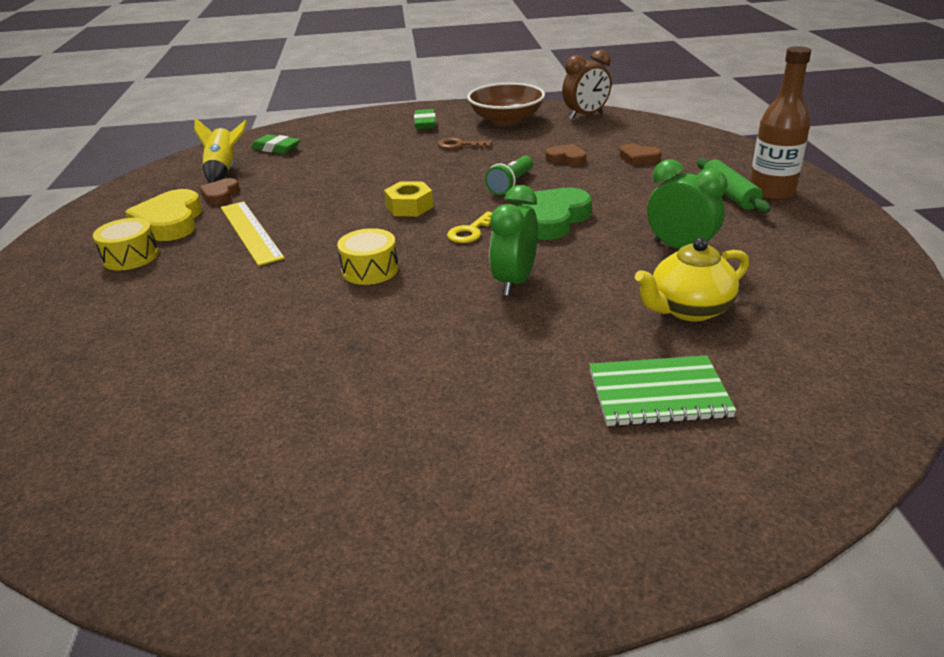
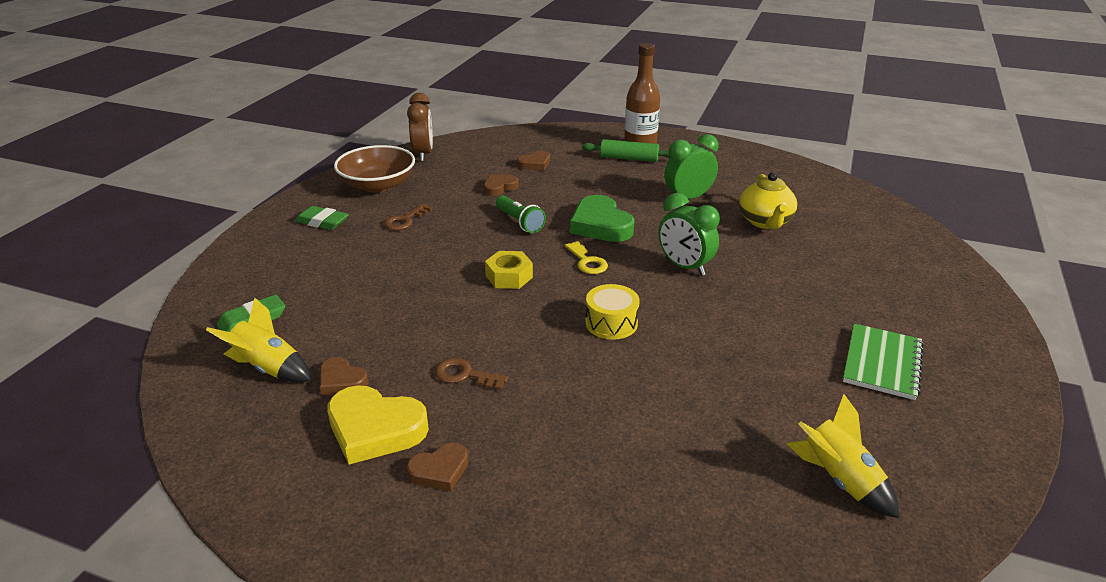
camera: 65 degrees left, 0 degrees up
(131, 257) = (440, 471): yellow drum -> brown heart
(168, 457) = (839, 479): none -> yellow rocket
(250, 232) = (465, 375): yellow ruler -> brown key
(658, 394) = (849, 261): green notebook -> green notebook (882, 363)

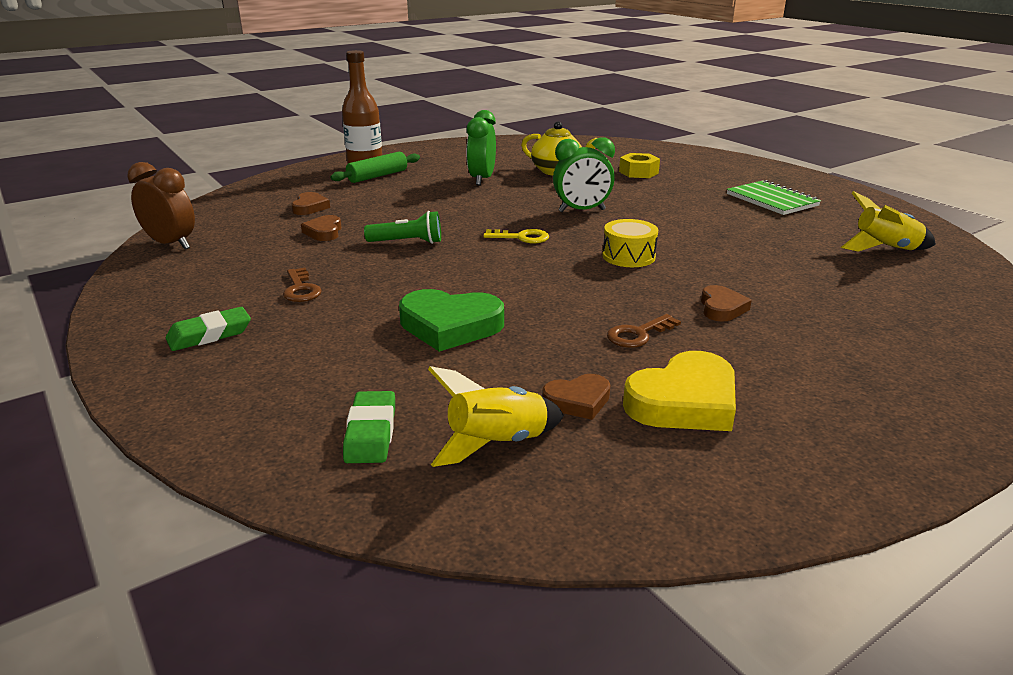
camera: 55 degrees left, 5 degrees down
(378, 185) = (188, 283): brown bowl -> none
(440, 471) = (777, 384): brown heart -> brown heart (721, 308)
(509, 277) = (497, 272): yellow nut -> yellow nut (638, 172)
(600, 225) = (470, 216): green heart -> green heart (450, 326)

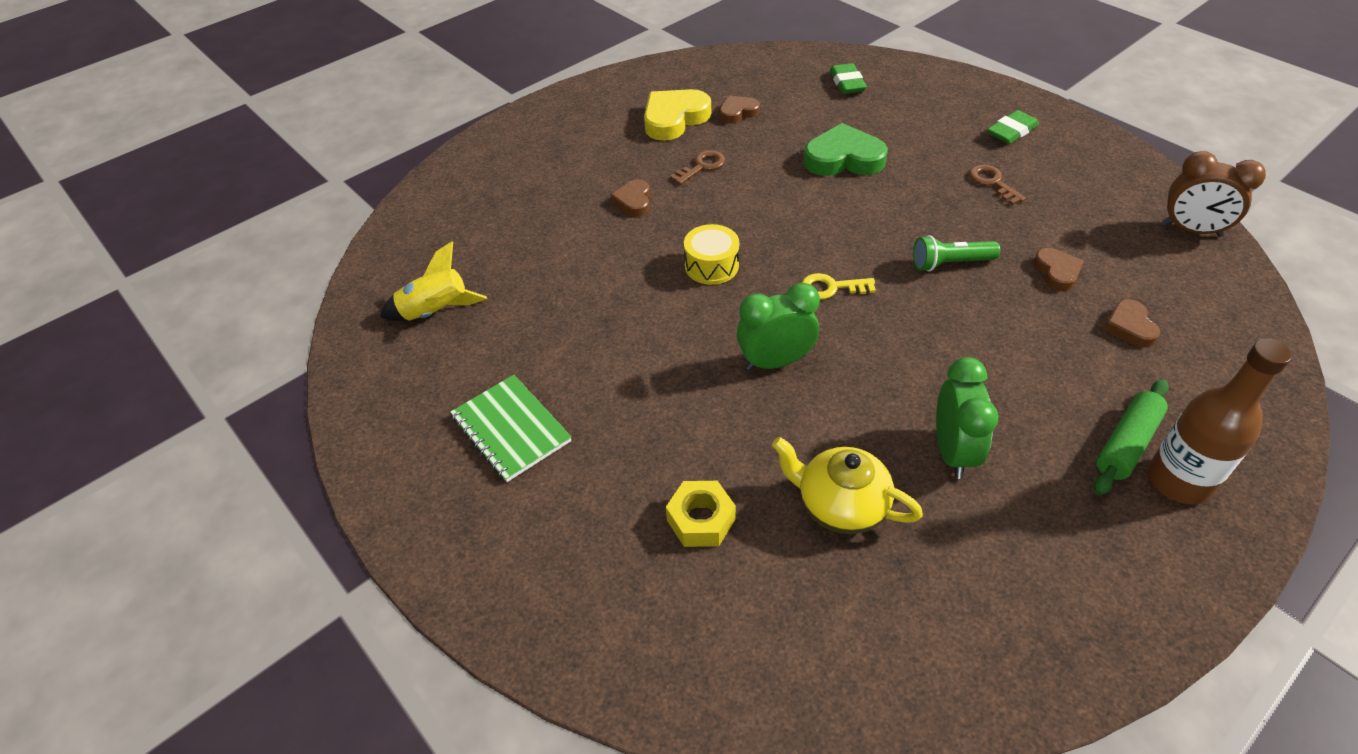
camera: 175 degrees right, 20 degrees up
(497, 443) = (777, 85): yellow rocket -> none

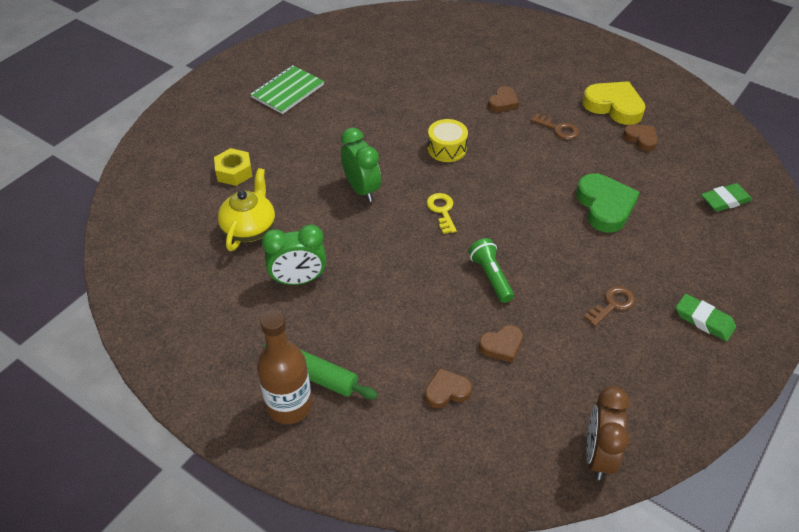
camera: 75 degrees right, 0 degrees up
(436, 312) = (371, 44): yellow rocket -> none
(633, 201) = (503, 102): brown heart -> brown heart turned 135 degrees clockwise

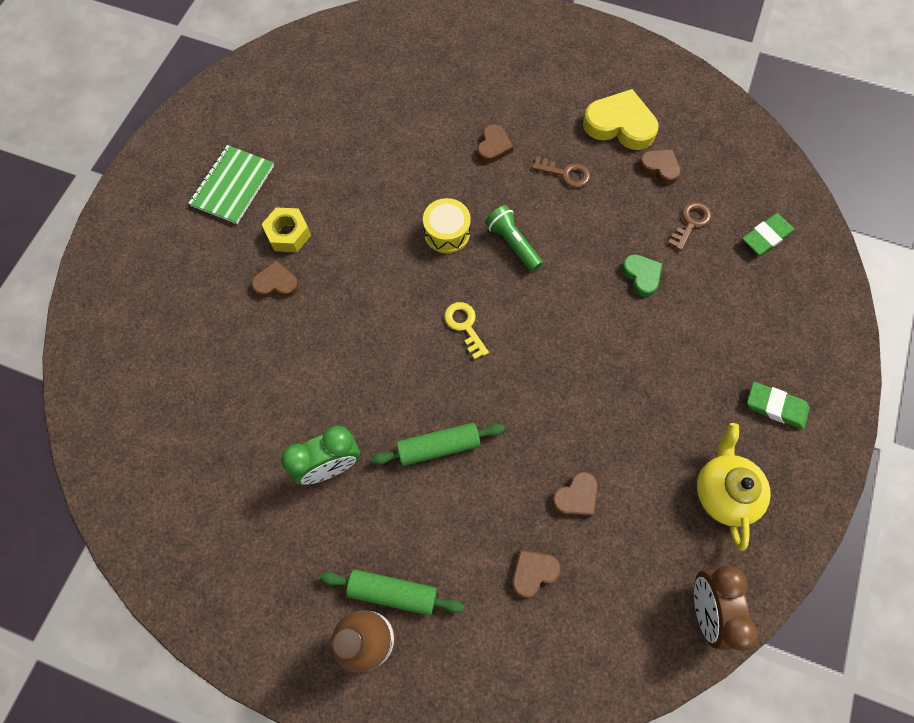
camera: 15 degrees left, 20 degrees up
(234, 172) = (206, 327): yellow nut -> yellow nut (288, 234)
(250, 228) = (251, 407): yellow teapot -> yellow teapot (723, 492)
(299, 155) = (276, 283): none -> brown heart
(361, 189) = (365, 317): green clock -> none
(393, 286) = (438, 447): none -> green rolling pin
(490, 276) = (541, 406): green flashlight -> green flashlight (512, 243)
(605, 206) = (641, 276): green heart -> green heart, size x0.56
(612, 304) = (678, 410): brown key -> brown key (690, 223)

